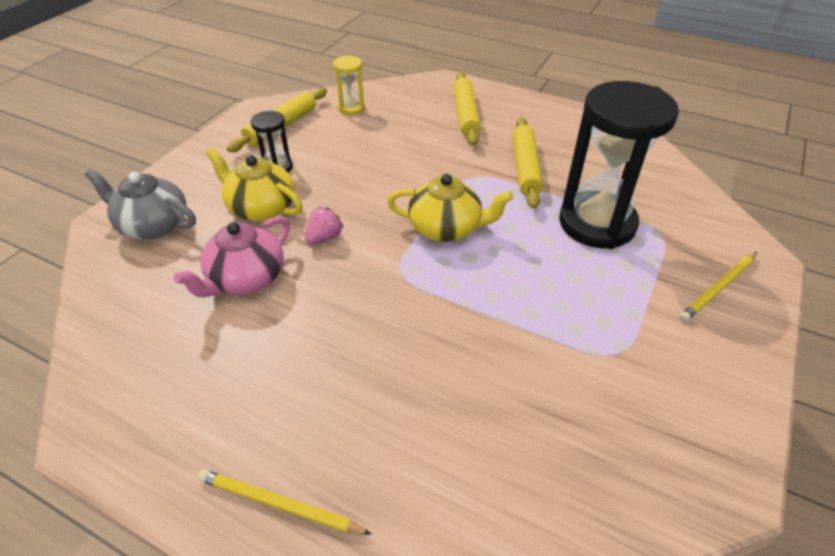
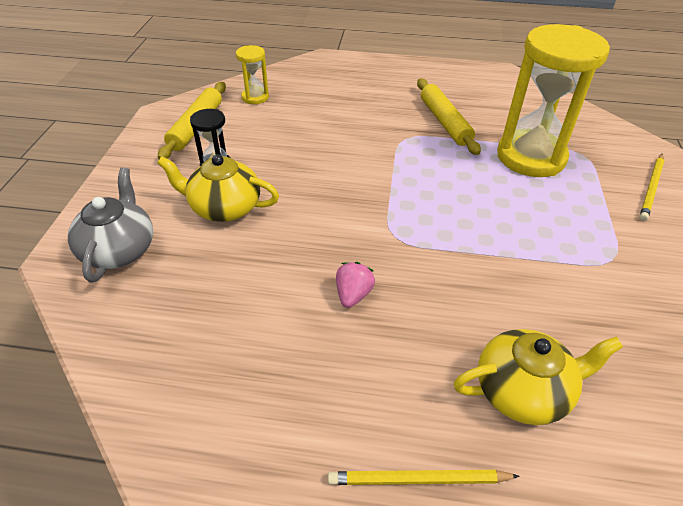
camera: 20 degrees left, 0 degrees up
(153, 225) = (119, 250): grey teapot -> grey teapot turned 90 degrees clockwise
(246, 278) = (252, 278): pink teapot -> none
(324, 238) = (305, 222): pink strawberry -> pink strawberry (353, 295)
(446, 228) = (410, 188): yellow teapot -> yellow teapot (523, 391)
(465, 115) = (365, 85): yellow rolling pin -> none
(597, 223) = (531, 157): black hourglass -> yellow hourglass

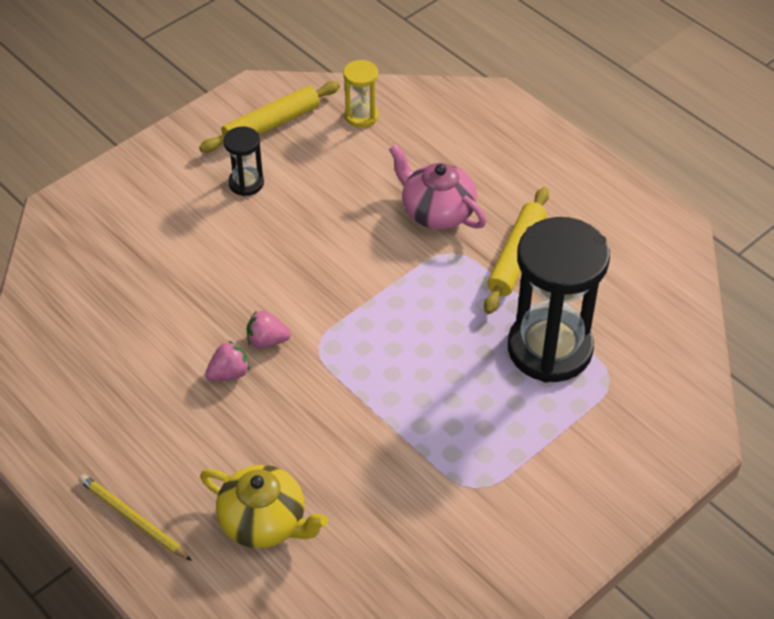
camera: 40 degrees right, 5 degrees up
(119, 250) = (102, 225): grey teapot -> none
(224, 208) = (212, 232): yellow teapot -> none
(353, 254) = (267, 341): none -> pink strawberry
(367, 122) = (437, 211): none -> pink teapot
(531, 157) = (549, 349): yellow hourglass -> black hourglass
(651, 188) = (623, 456): yellow pencil -> none

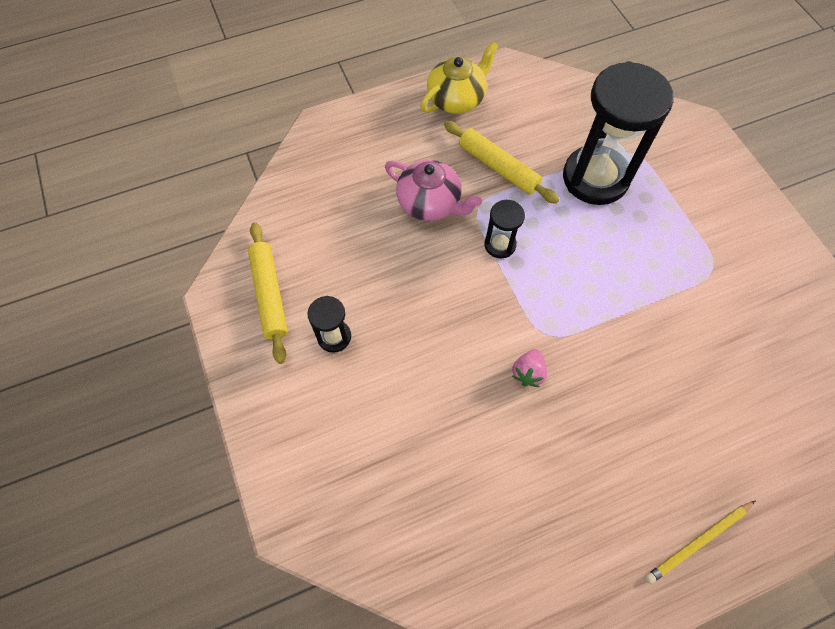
camera: 70 degrees left, 15 degrees up
(229, 373) = (555, 414): pink strawberry -> none
(264, 522) = (719, 429): yellow teapot -> yellow teapot (456, 99)
(361, 116) = (295, 221): yellow hourglass -> none
(411, 282) = (500, 245): none -> black hourglass
(437, 211) = (430, 203): pink teapot -> pink teapot turned 120 degrees counterclockwise

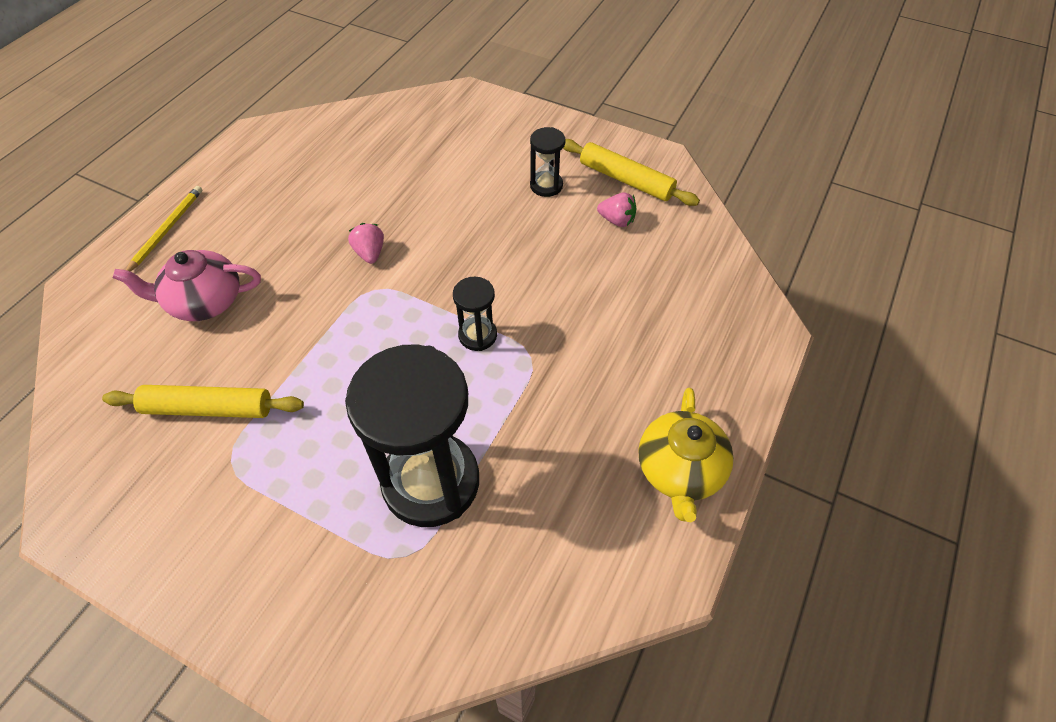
camera: 140 degrees right, 10 degrees down
(319, 263) = (617, 220): none -> pink strawberry
(430, 203) = (581, 329): pink teapot -> pink teapot (204, 301)
(498, 167) = (550, 415): yellow rolling pin -> yellow rolling pin (208, 408)

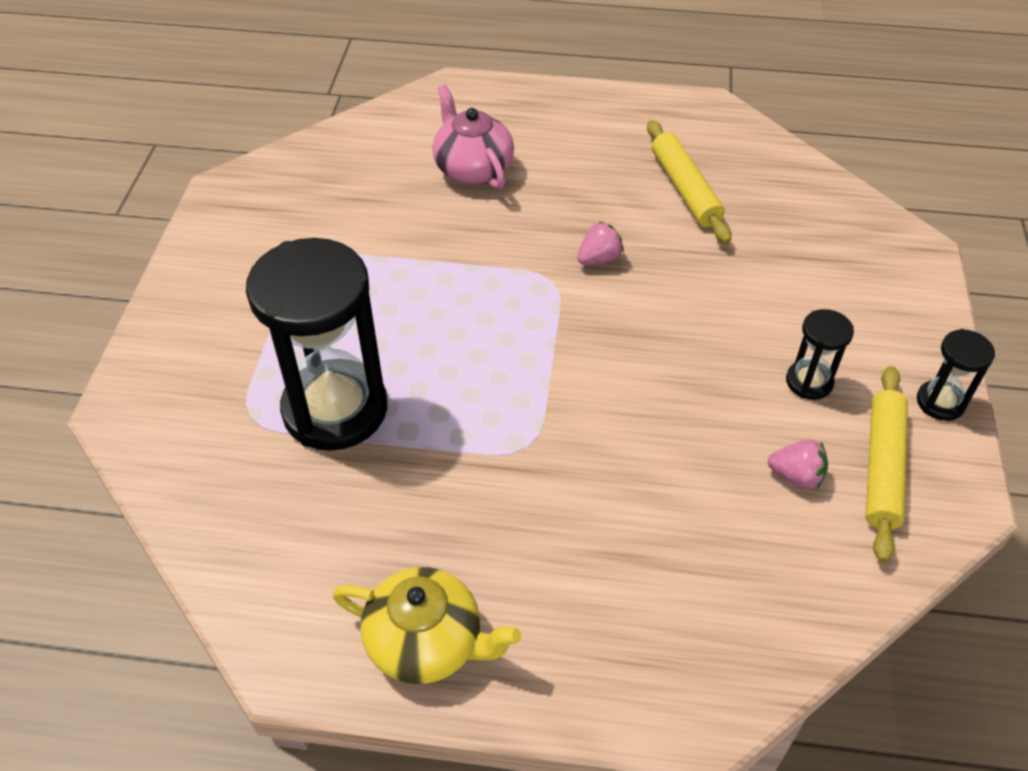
camera: 70 degrees right, 5 degrees down
(167, 230) = (544, 107): yellow pencil -> none
(208, 408) = (357, 221): yellow rolling pin -> yellow rolling pin (685, 189)
(477, 335) = (532, 388): black hourglass -> black hourglass (940, 402)
(617, 220) = (796, 476): pink strawberry -> pink strawberry turned 75 degrees counterclockwise
(680, 470) = (426, 642): yellow teapot -> yellow teapot turned 150 degrees counterclockwise

